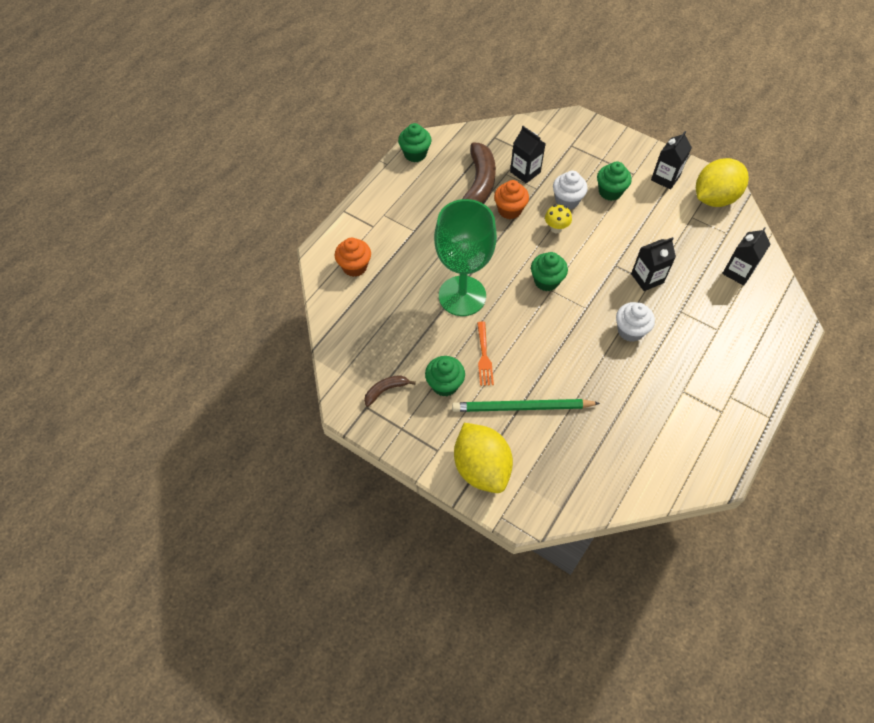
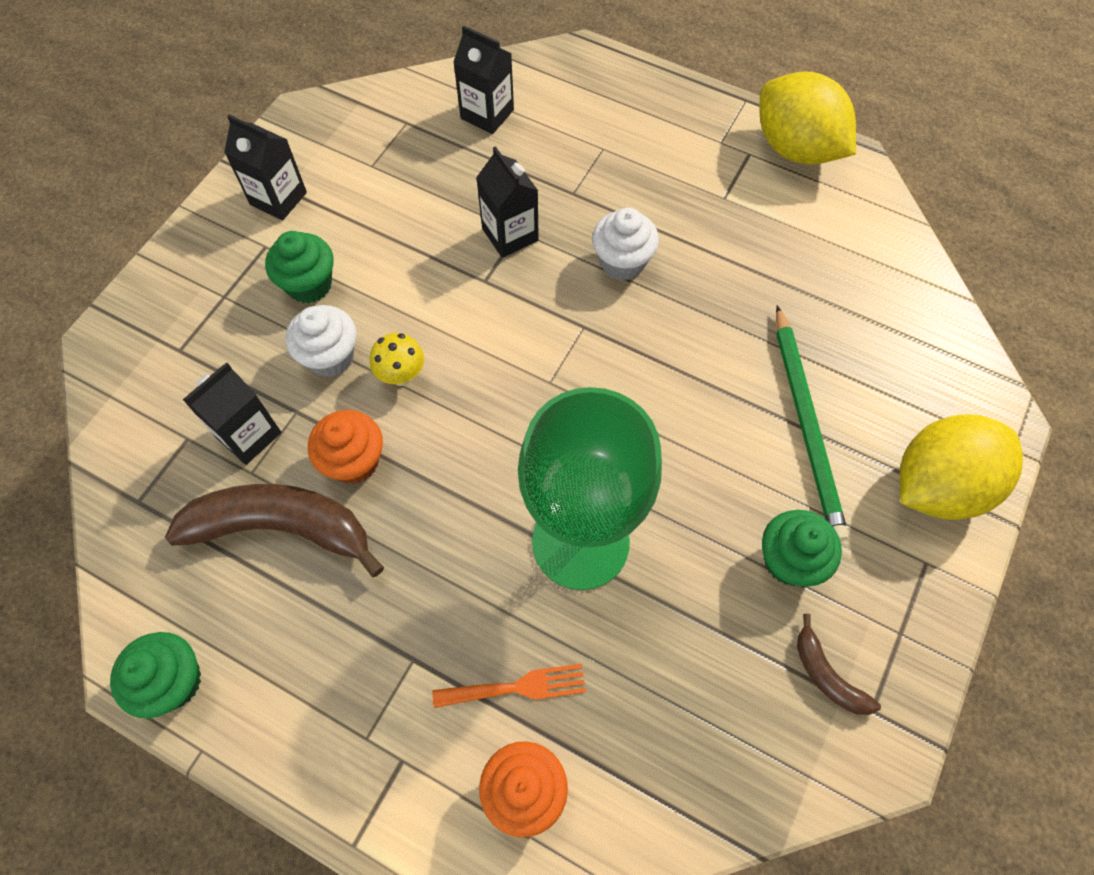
camera: 95 degrees left, 5 degrees up
(484, 357) = (715, 492): orange fork -> orange fork (517, 687)
(546, 281) = (530, 390): green cupcake -> none
(714, 198) = (329, 133): yellow lemon -> yellow lemon (796, 148)

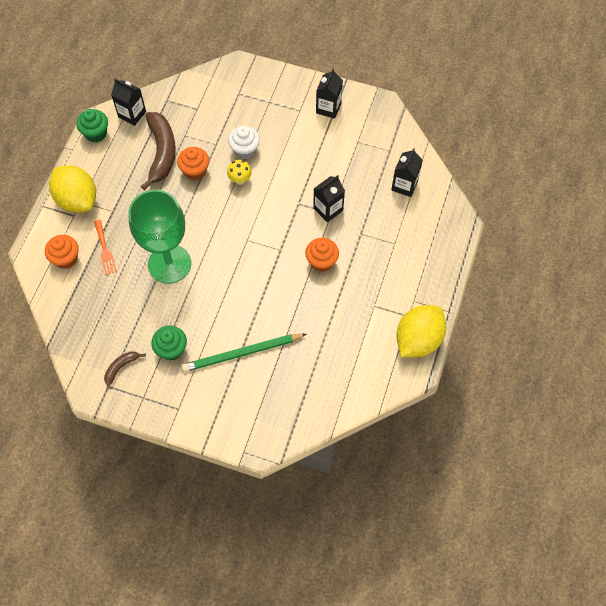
camera: 80 degrees right, 0 degrees up
(248, 435) = (201, 130): black carton -> black carton (132, 114)
(309, 284) = (281, 133): green cupcake -> none
(622, 262) = (321, 262): white cupcake -> orange cupcake
(938, 485) = (218, 414): yellow lemon -> yellow lemon (77, 200)

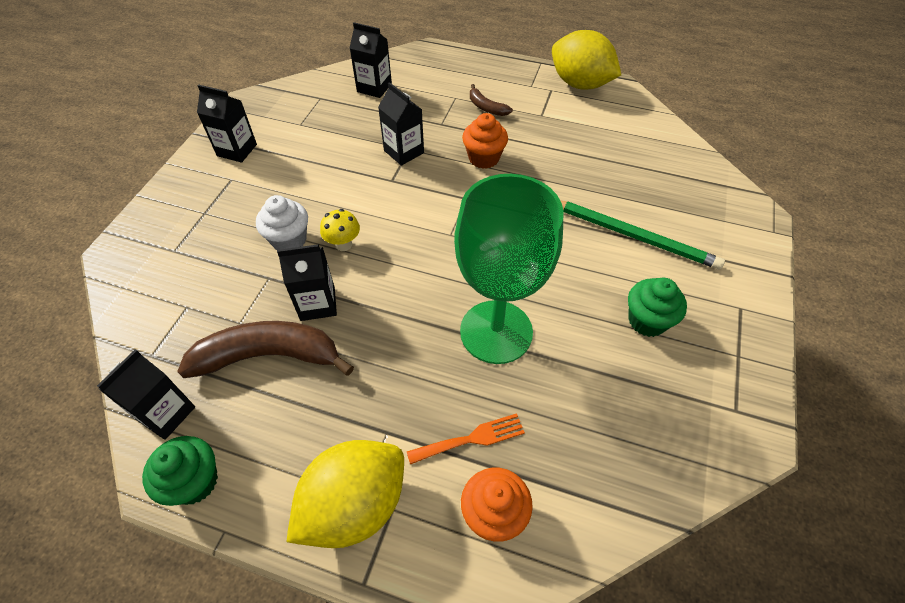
camera: 90 degrees left, 10 degrees down
(121, 367) = (696, 391): brown banana -> brown banana (486, 107)
(195, 171) = (317, 304): orange cupcake -> black carton
(242, 353) = (633, 236): green pencil -> green pencil turned 45 degrees counterclockwise

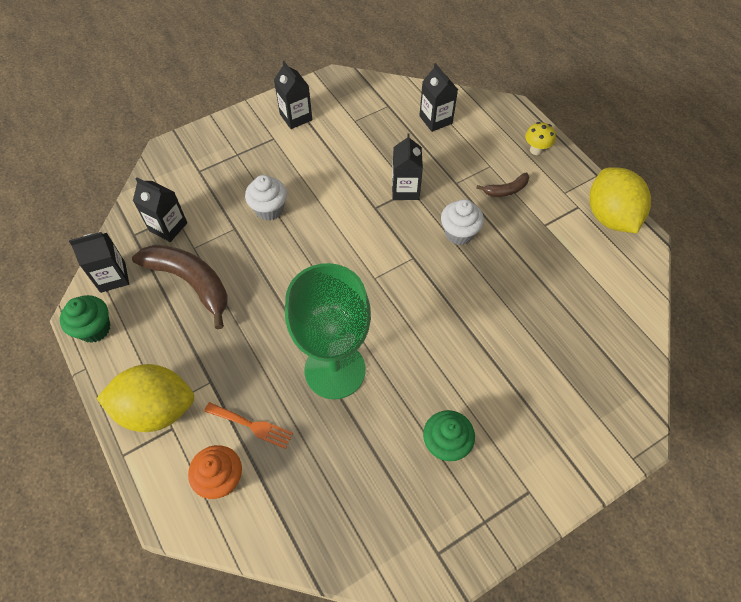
camera: 40 degrees right, 5 degrees up
(317, 304) = (246, 267): black carton -> black carton (168, 227)
(343, 244) = (299, 236): yellow mushroom -> yellow mushroom (536, 150)
(484, 158) = (459, 233): orange cupcake -> white cupcake
(486, 107) = (506, 190): brown banana -> brown banana turned 105 degrees counterclockwise
(633, 236) = (508, 375): green pencil -> none

